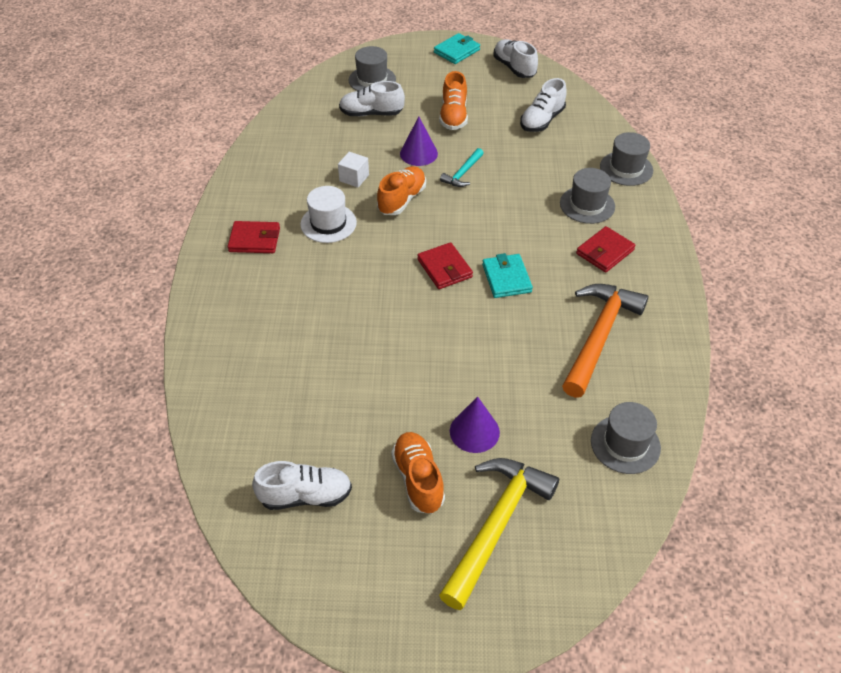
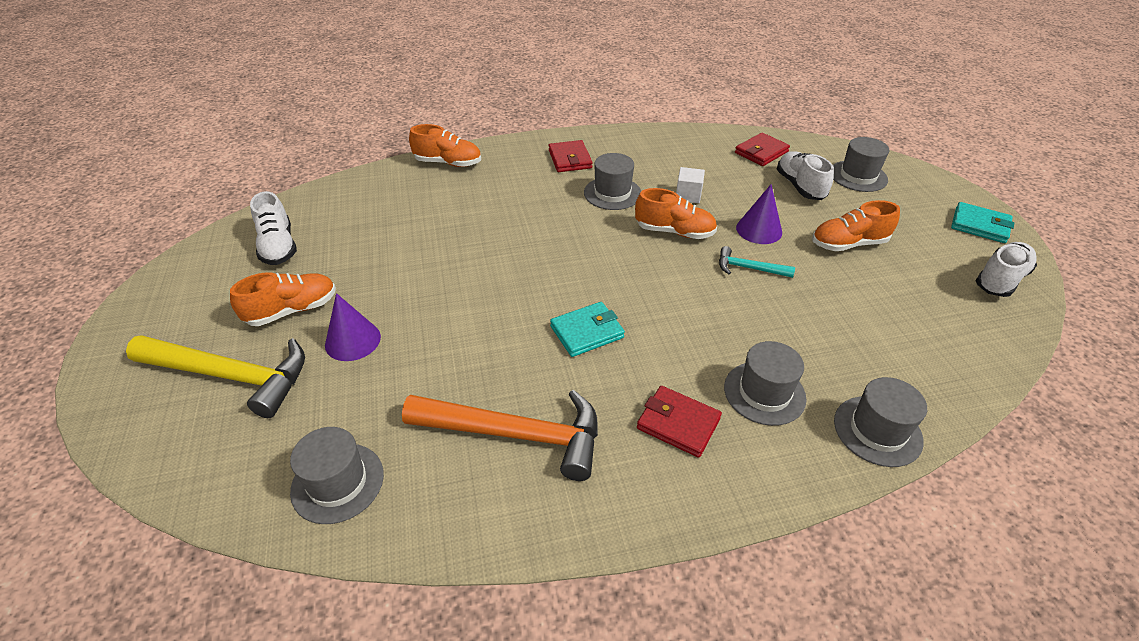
camera: 75 degrees right, 5 degrees down
(209, 336) = (448, 163): none -> orange shoe
(328, 223) = (612, 193): white hat -> grey hat
(444, 268) = (582, 280): red wallet -> red wallet (761, 152)
(542, 120) = (910, 322): white shoe -> none

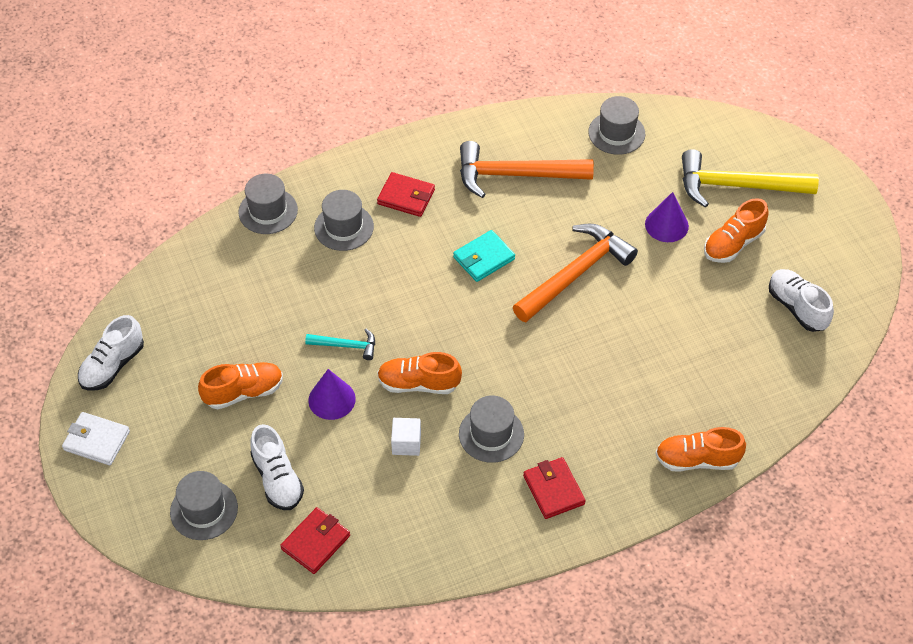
camera: 170 degrees right, 10 degrees up
(486, 303) = (575, 274): none -> orange hammer
(979, 225) = (96, 440): turquoise wallet -> white wallet

